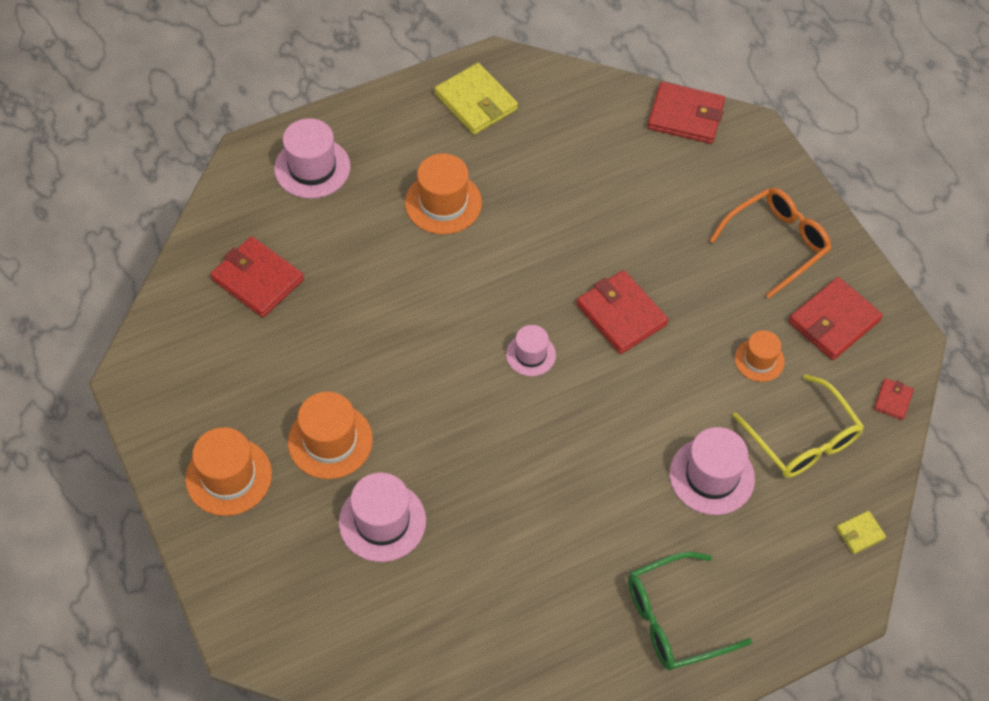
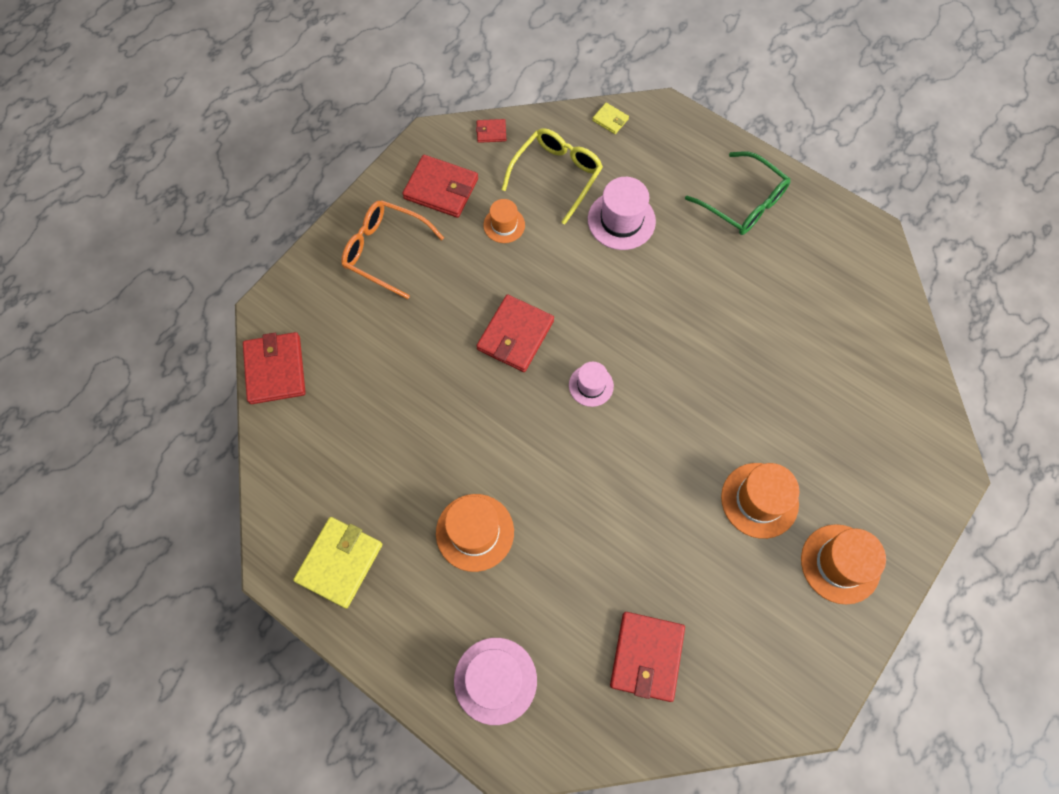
camera: 115 degrees left, 10 degrees up
(382, 521) = (799, 423): pink hat -> none

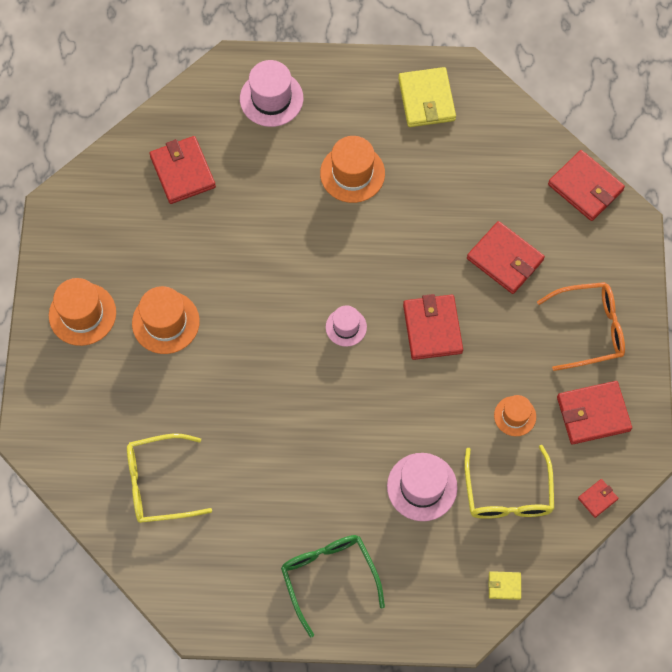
camera: 145 degrees right, 0 degrees up
(403, 353) = (505, 259): none -> red wallet
(743, 203) = (329, 577): green glasses -> green glasses turned 60 degrees clockwise
(847, 357) = (159, 483): none -> yellow glasses

